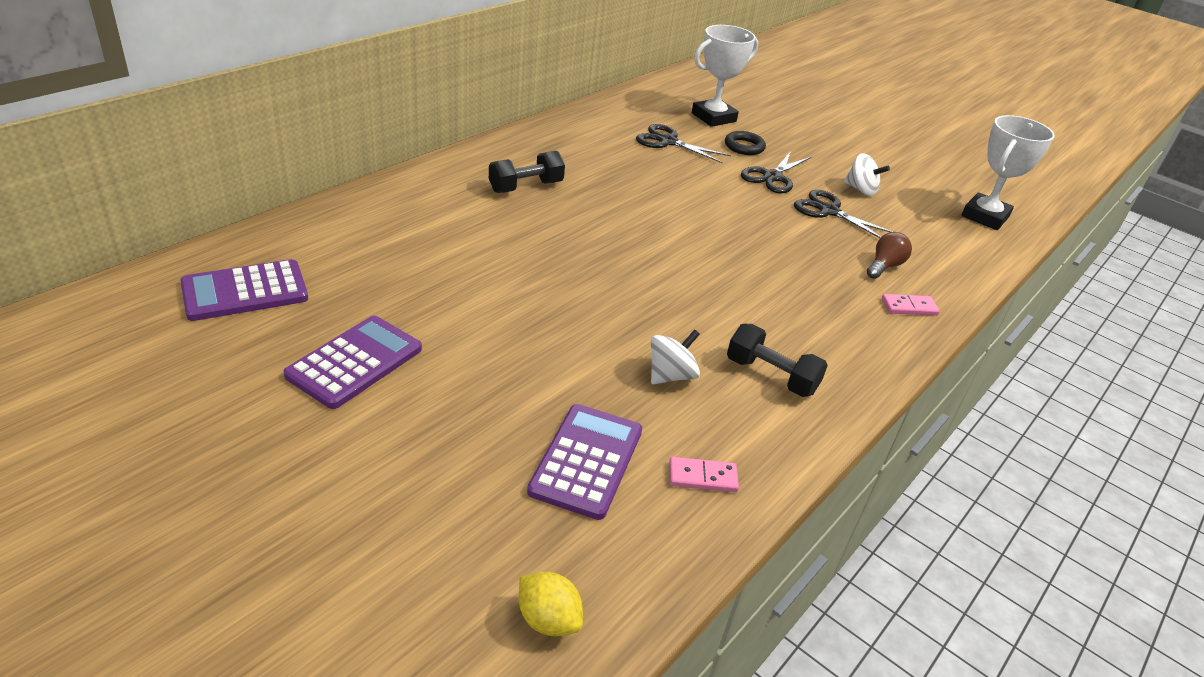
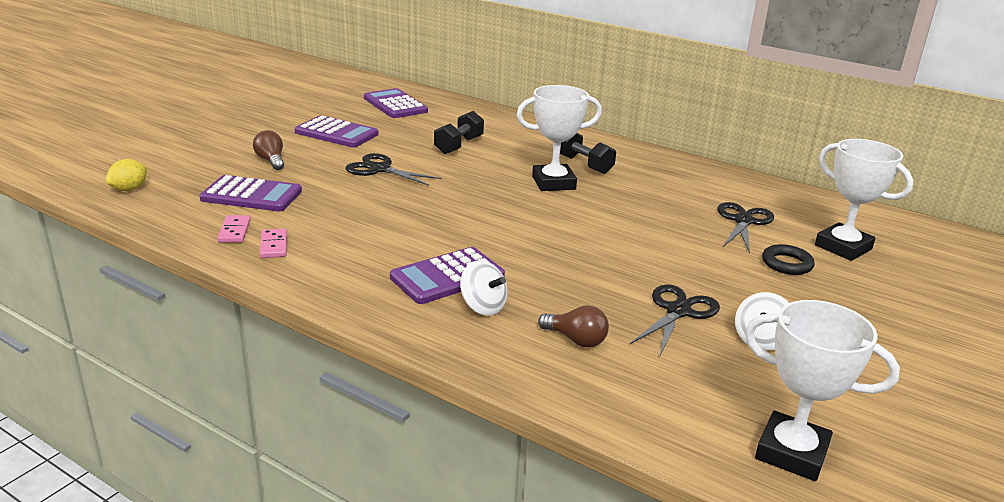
camera: 85 degrees right, 10 degrees down
(455, 439) = (271, 161): none -> brown light bulb
(574, 215) = (553, 183): none -> white trophy
(670, 375) = (345, 221): white spinning top -> white spinning top (483, 307)
(771, 376) = (354, 261): black dumbbell -> black dumbbell (459, 145)
(772, 177) = (727, 278): black scissors -> black scissors (380, 169)
(794, 316) = (447, 277): none -> purple calculator
(909, 307) = (497, 348): pink domino -> pink domino (274, 245)

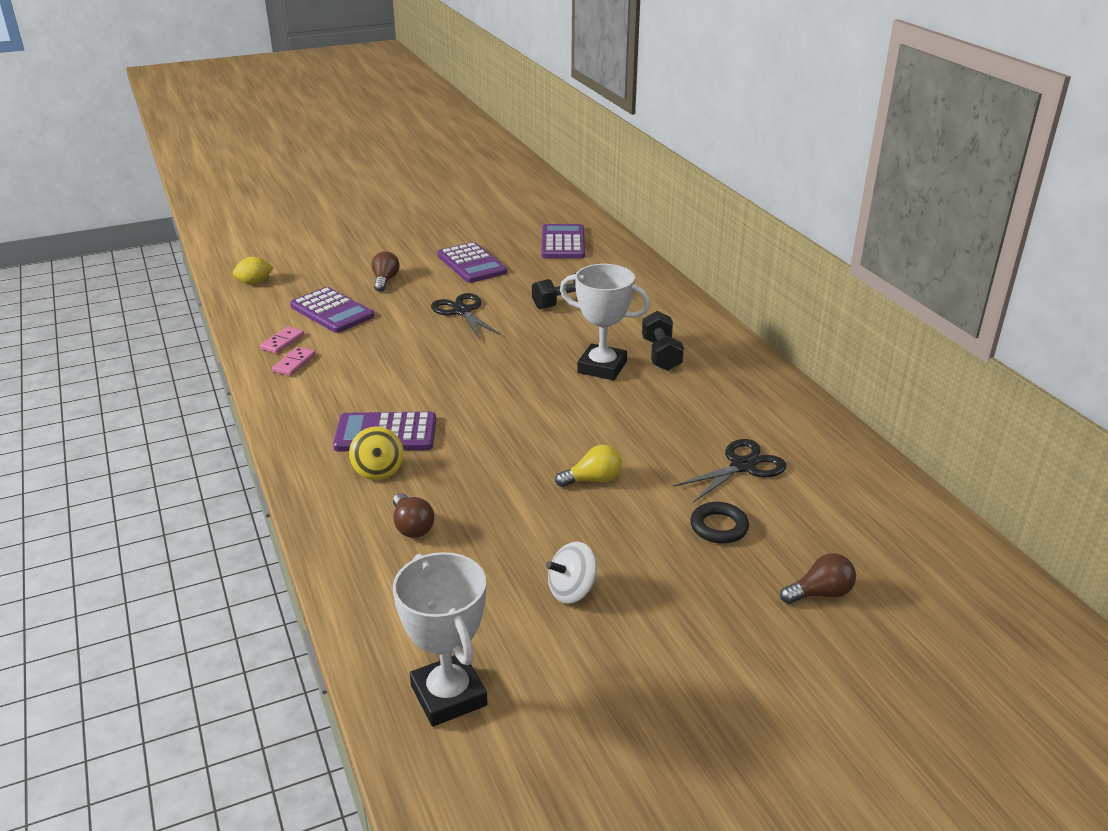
camera: 35 degrees right, 5 degrees up
(483, 307) = (378, 470): white spinning top -> yellow spinning top
(661, 260) = (593, 480): none -> yellow light bulb
(678, 311) = (536, 535): black scissors -> none
(843, 247) = (814, 531): white trophy -> none
(902, 283) = (820, 593): none -> brown light bulb

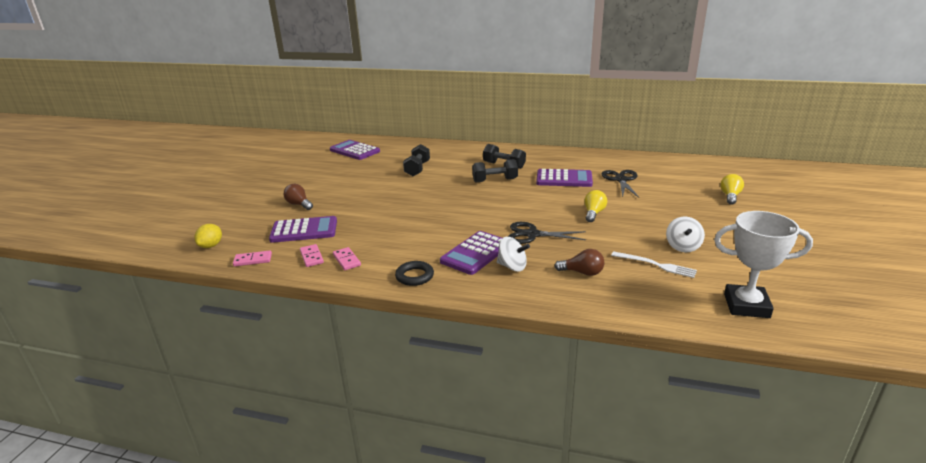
camera: 50 degrees left, 5 degrees down
(248, 316) = (253, 260): none -> pink domino
(378, 470) = (512, 266): yellow spinning top -> white spinning top
(462, 311) = (378, 195): black scissors -> black scissors (532, 234)
(471, 264) = (330, 177): purple calculator -> purple calculator (564, 179)
(491, 581) = (656, 265): none -> white fork
(602, 367) = (495, 180): white trophy -> black dumbbell
(719, 527) = (663, 199): black ring -> black ring (414, 276)
(820, 593) = (730, 196): brown light bulb -> yellow light bulb

